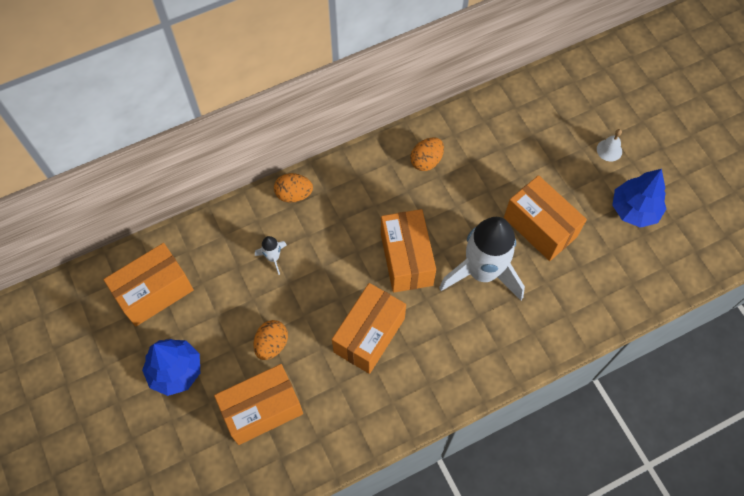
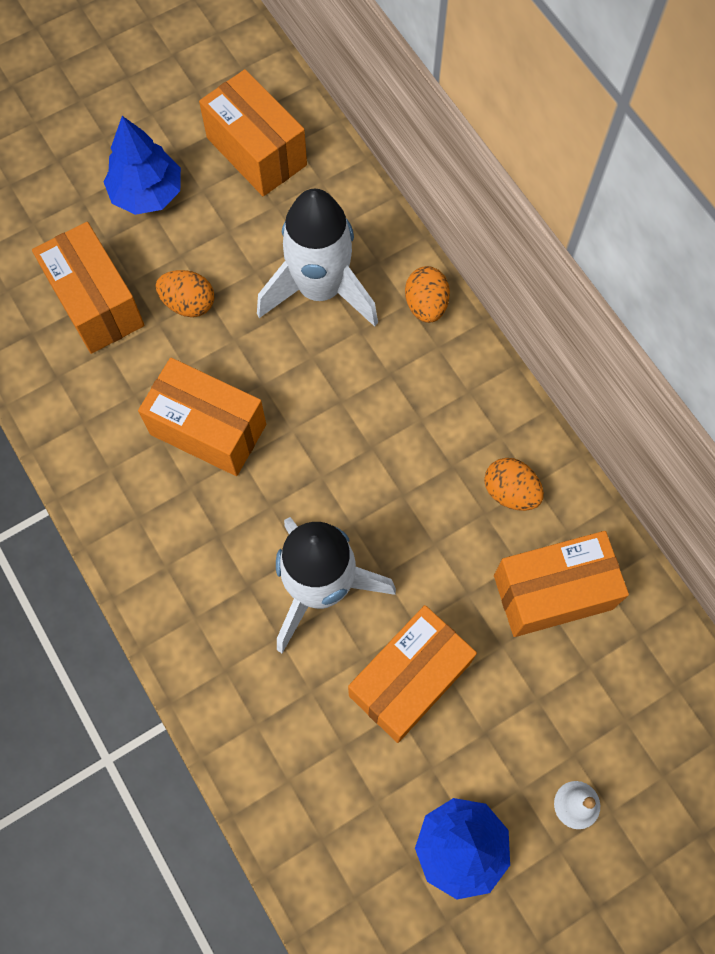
camera: 85 degrees right, 5 degrees up
(273, 258) = (320, 289): white rocket -> white rocket, size x2.45
(406, 259) = (333, 473): orange box -> orange box (553, 592)

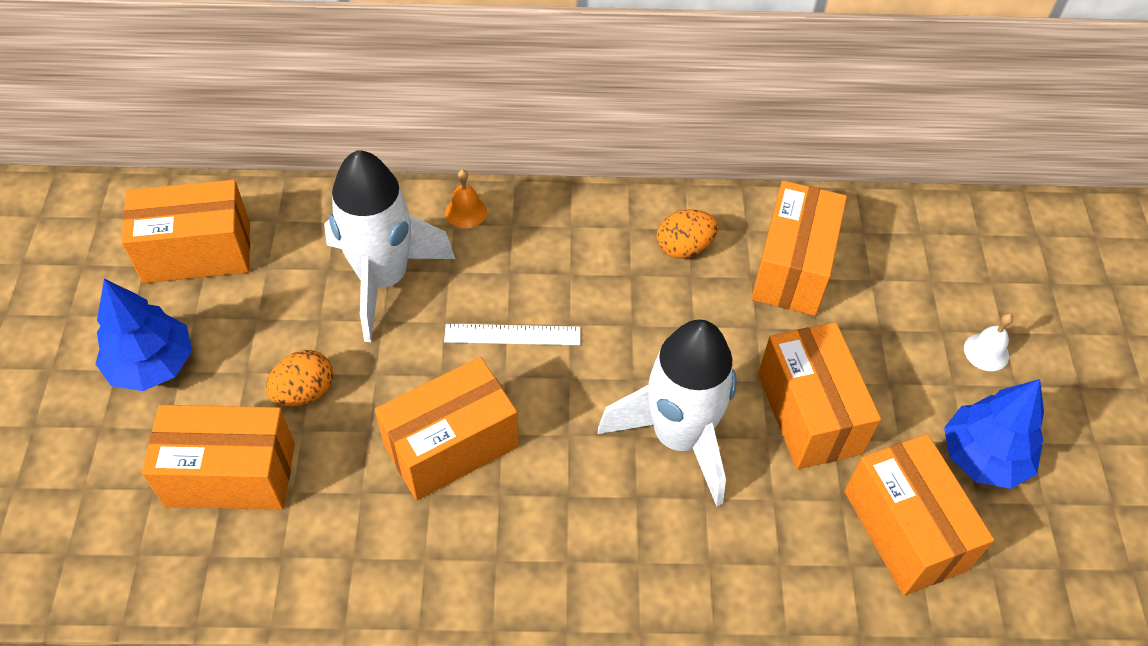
camera: 60 degrees left, 15 degrees down
(332, 412) = (512, 335): none -> white ruler
(346, 810) = (905, 530): none -> orange box
(426, 305) = (466, 211): orange egg -> orange bell

